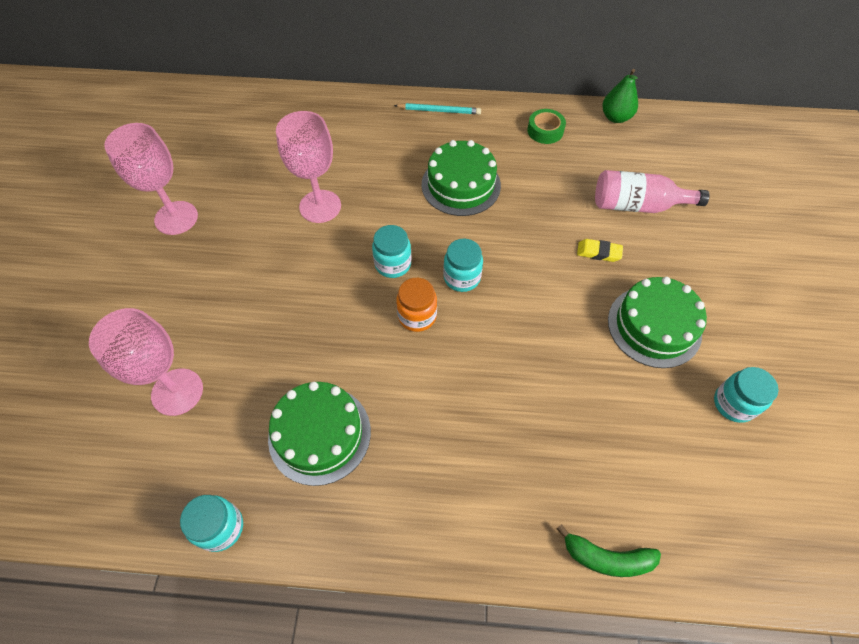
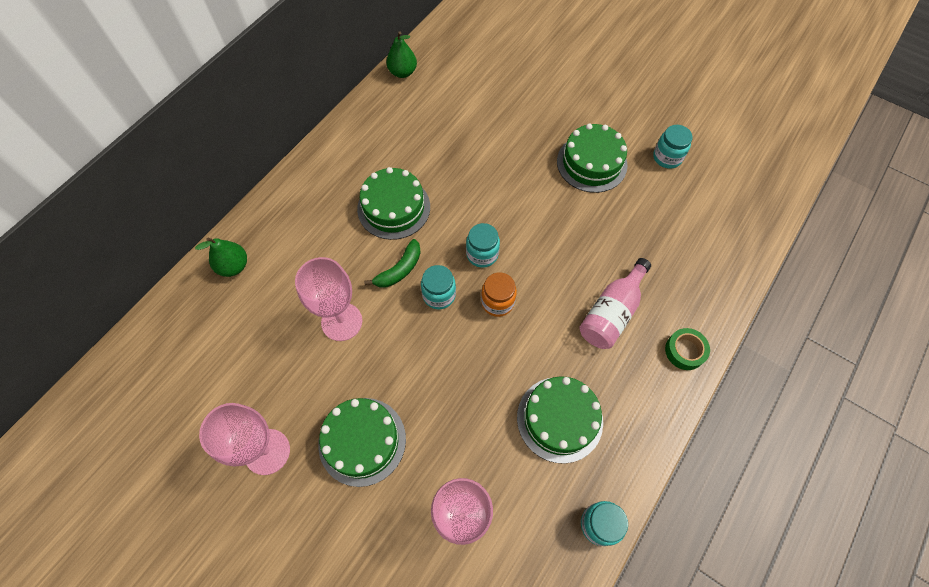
camera: 60 degrees left, 5 degrees up
(216, 277) = (362, 441): none -> green cake
(327, 112) = (233, 266): none -> green pear
(439, 111) = (302, 180): turquoise pencil -> none
(545, 131) = (381, 122): green tape -> green tape (685, 351)
(598, 252) = (515, 157): yellow eraser -> none
(606, 557) = (729, 285): green banana -> green banana (399, 270)
(637, 205) = (491, 111): pink bottle -> pink bottle (611, 313)

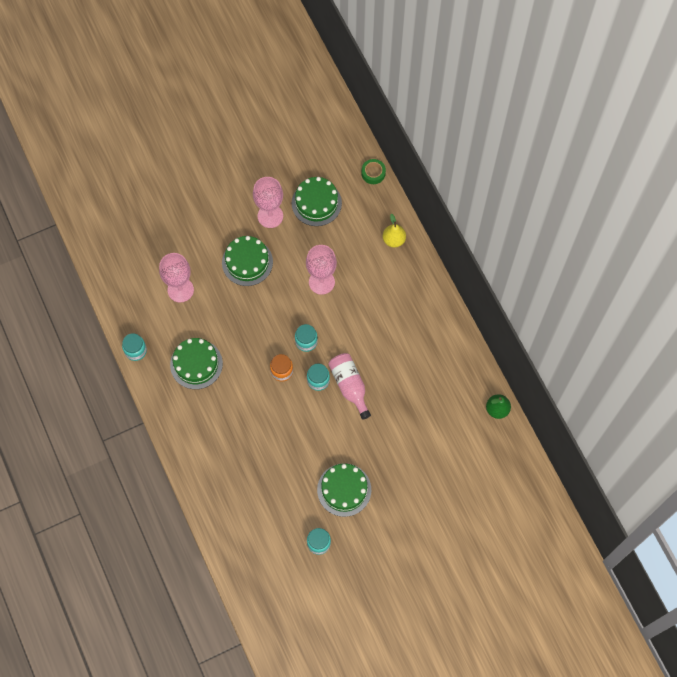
camera: 120 degrees right, 5 degrees up
(233, 266) = (394, 240): green pear -> yellow pear
(393, 207) = (383, 347): green cake -> green cake (316, 203)
(399, 270) = (336, 328): green banana -> none
(611, 313) = (236, 431): pink bottle -> pink bottle (349, 386)
(685, 351) = (189, 455): green tape -> green tape (373, 173)

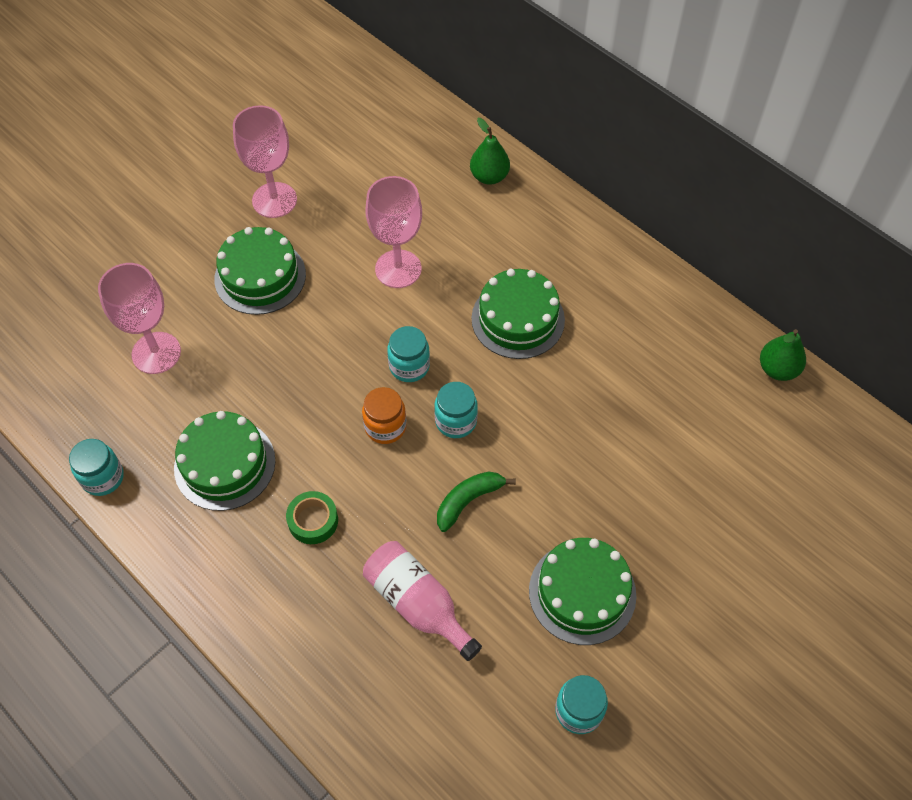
camera: 20 degrees left, 10 degrees down
(308, 425) = (468, 501): none -> green banana
(316, 203) = (343, 161): green cake -> green cake (518, 319)
(349, 386) = (514, 412): pink bottle -> pink bottle (418, 604)
(373, 173) = (416, 99): green tape -> green tape (313, 521)
(394, 240) = (489, 176): yellow pear -> green pear

